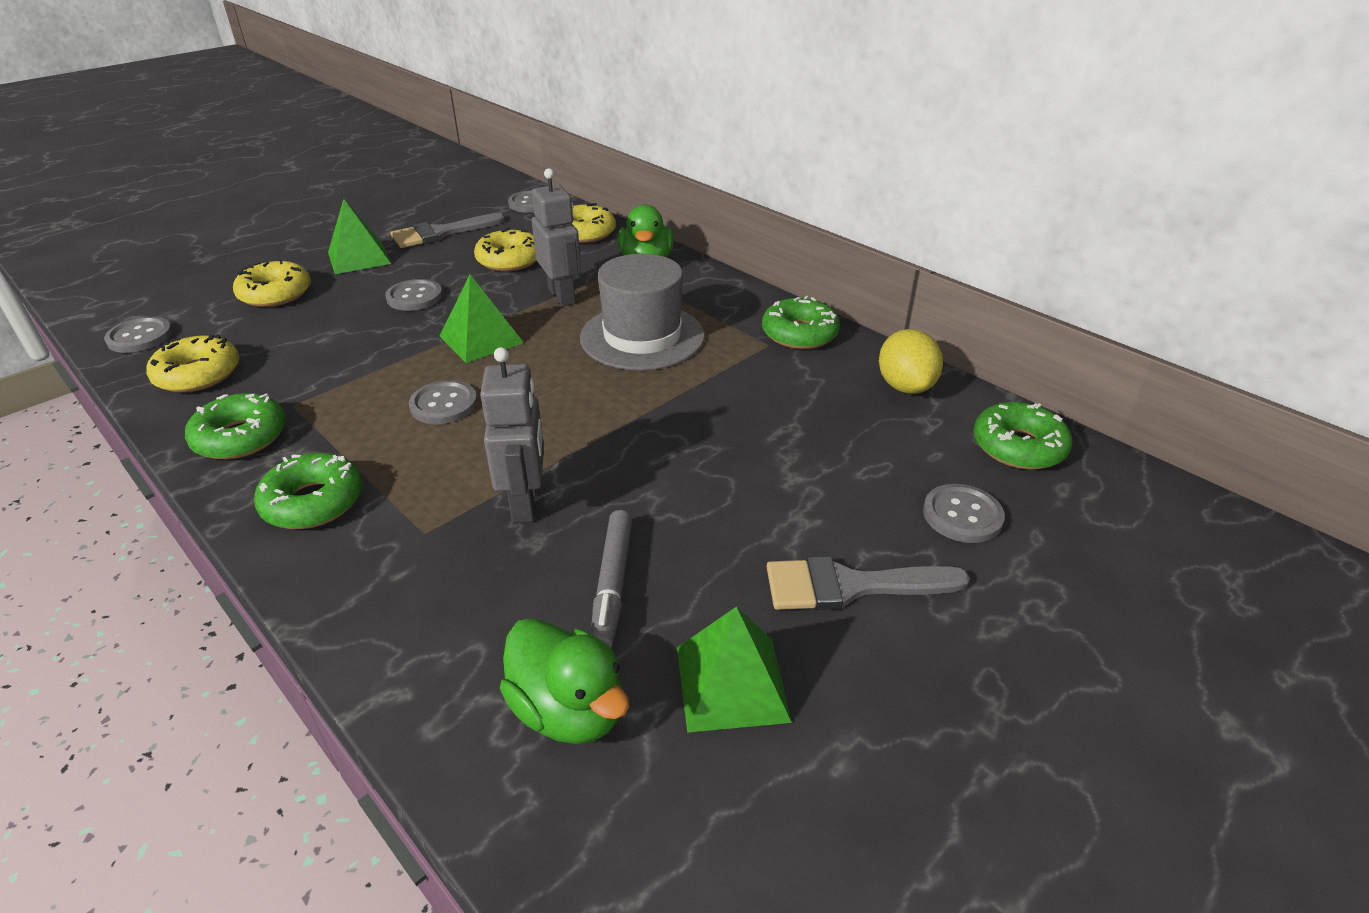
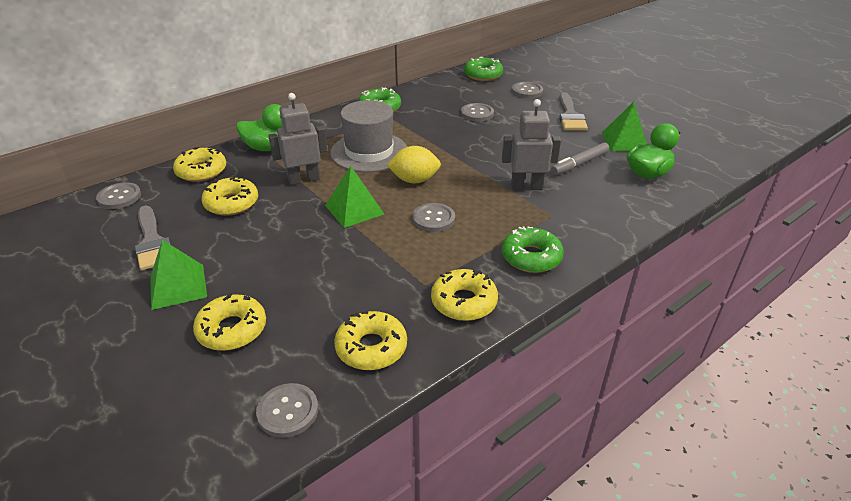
camera: 85 degrees left, 0 degrees up
(241, 437) = (464, 302): green donut -> yellow donut
(414, 297) = (276, 245): grey button -> grey button (477, 113)
(613, 585) = (579, 164): grey marker -> grey marker turned 135 degrees clockwise
(905, 386) = (435, 89): yellow lemon -> yellow lemon (414, 180)

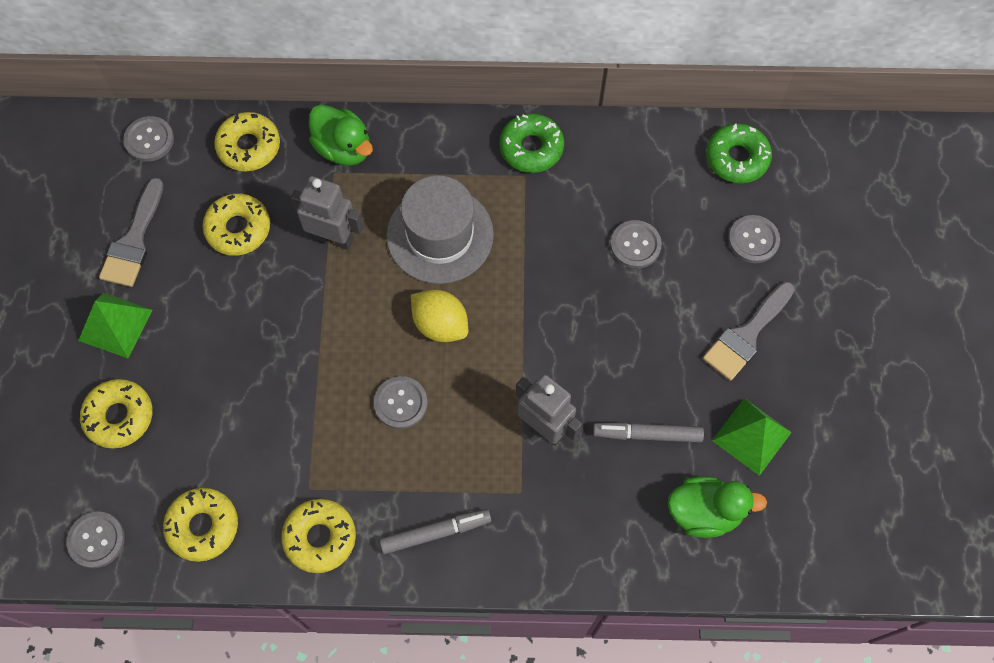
camera: 40 degrees right, 30 degrees up
(354, 209) = (340, 328): green pyramid -> none
(531, 257) = (435, 532): green donut -> grey marker

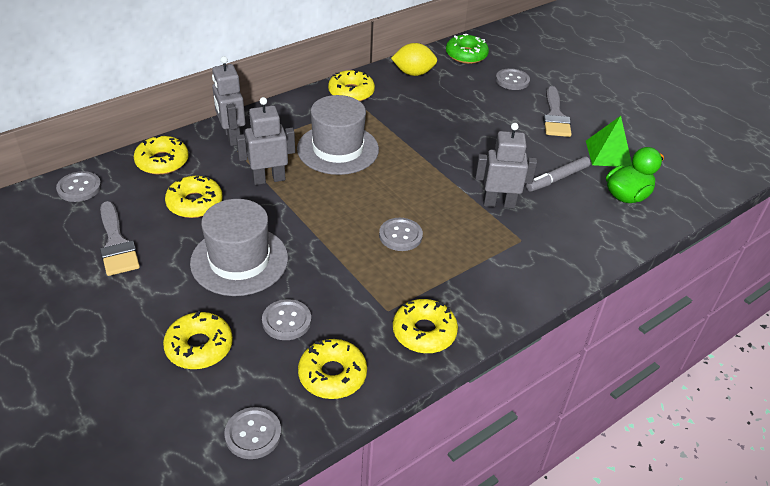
camera: 40 degrees left, 25 degrees down
(115, 325) = (145, 296): green pyramid -> none
(224, 334) = (239, 260): none -> grey hat
(343, 148) = (232, 137): green duck -> grey robot
(435, 532) = (495, 287): grey marker -> none
(440, 324) = (383, 188): yellow lemon -> yellow lemon (413, 73)
(531, 148) = (351, 92): green donut -> yellow donut
(635, 245) = (455, 107): grey button -> grey button (286, 321)

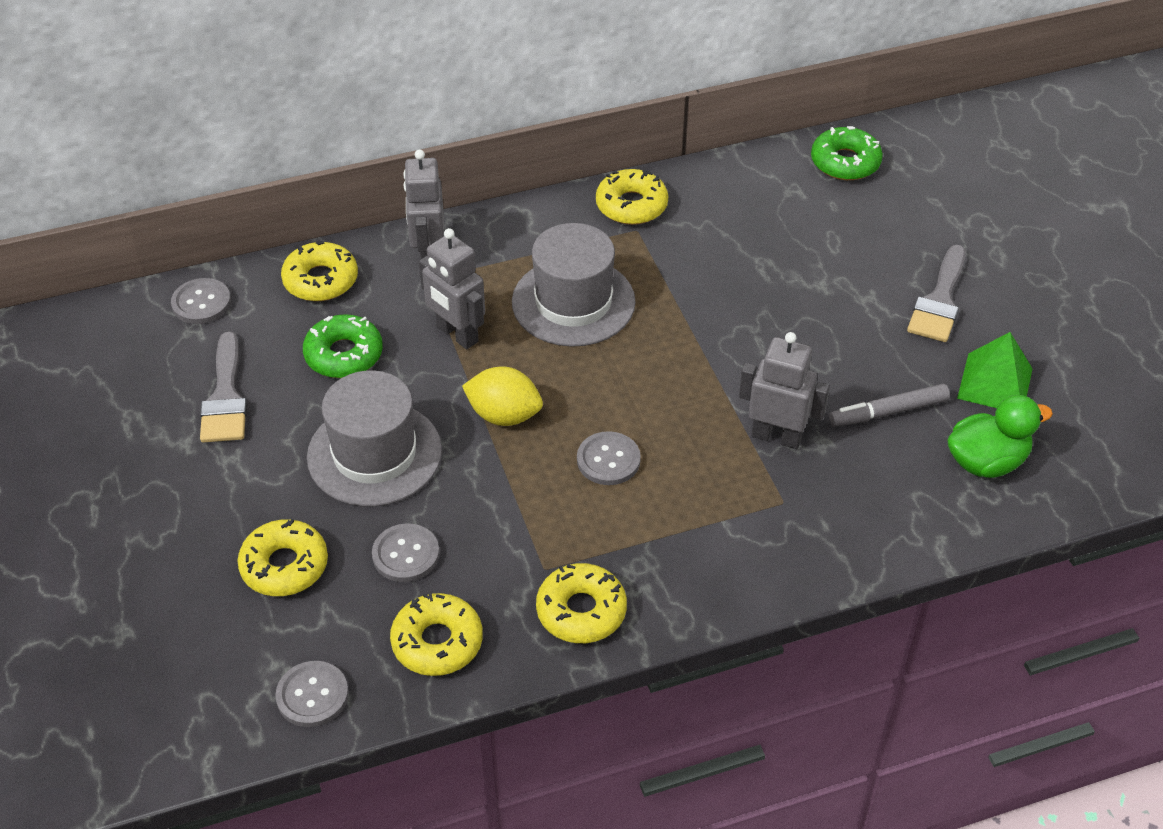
camera: 20 degrees right, 5 degrees up
(195, 203) = (344, 355): yellow donut -> green donut
(269, 179) = (457, 334): grey robot -> grey robot turned 135 degrees counterclockwise
(413, 73) = (743, 184): yellow lemon -> yellow lemon (504, 415)
(512, 80) = (900, 222): grey button -> none

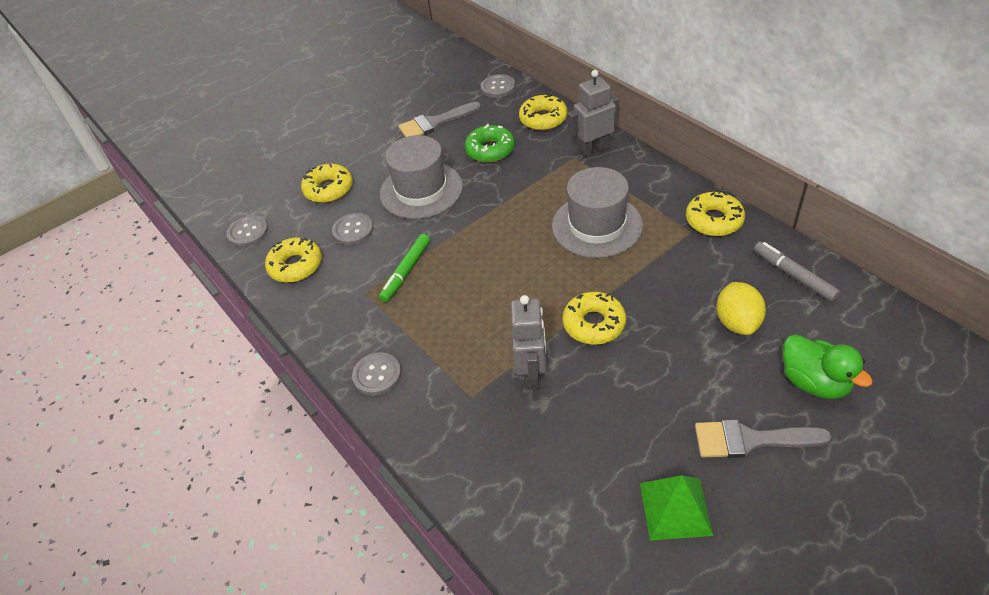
camera: 75 degrees right, 0 degrees up
(457, 334) = (534, 186): grey robot -> none
(504, 415) = (478, 230): yellow lemon -> yellow lemon (737, 322)
(534, 512) = (406, 272): none -> green marker
(581, 611) = (337, 320): yellow donut -> yellow donut (594, 324)
(608, 460) = (465, 290): grey button -> grey button (377, 375)
(845, 162) = (874, 325): green donut -> none
(888, 412) = (595, 437): grey marker -> grey marker (793, 275)
(986, 462) = (577, 524): green duck -> green duck (814, 382)

